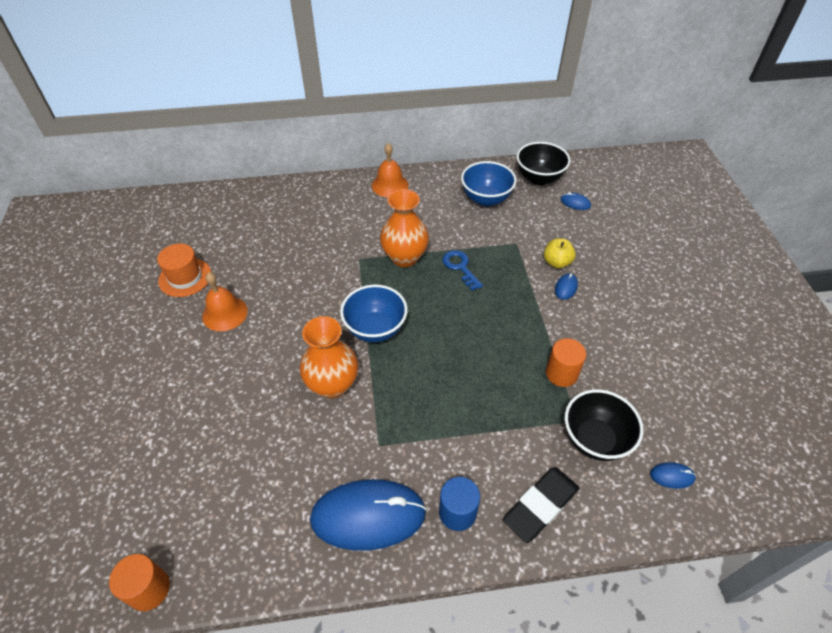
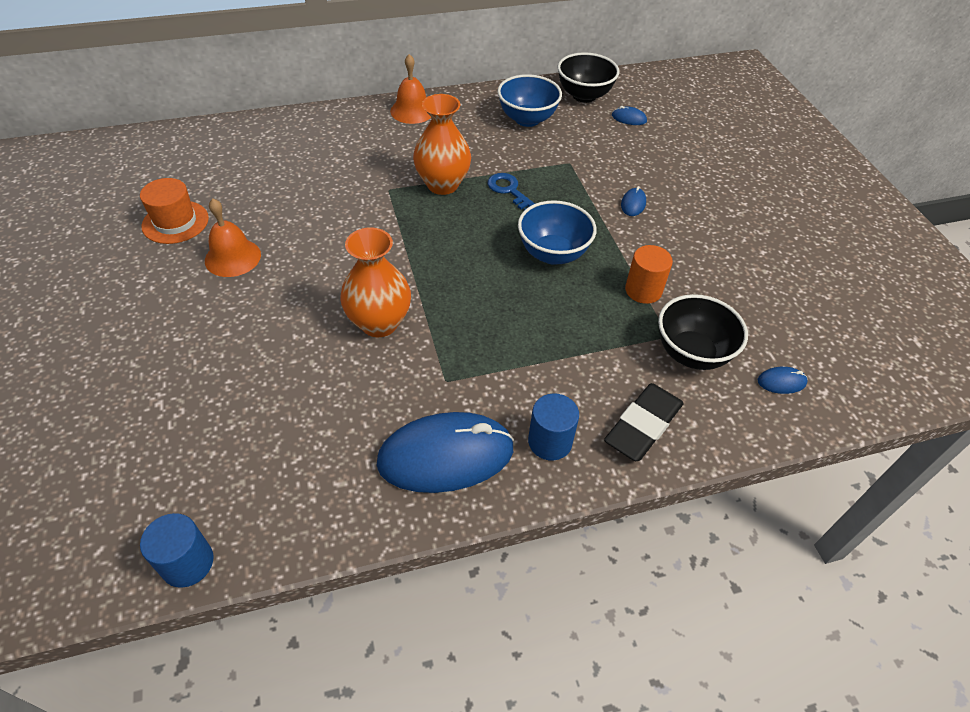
camera: 10 degrees left, 0 degrees up
(149, 589) = (187, 563): orange cylinder -> blue cylinder
(375, 329) = (420, 261): blue bowl -> blue bowl (553, 254)
(556, 262) = (618, 179): yellow apple -> none

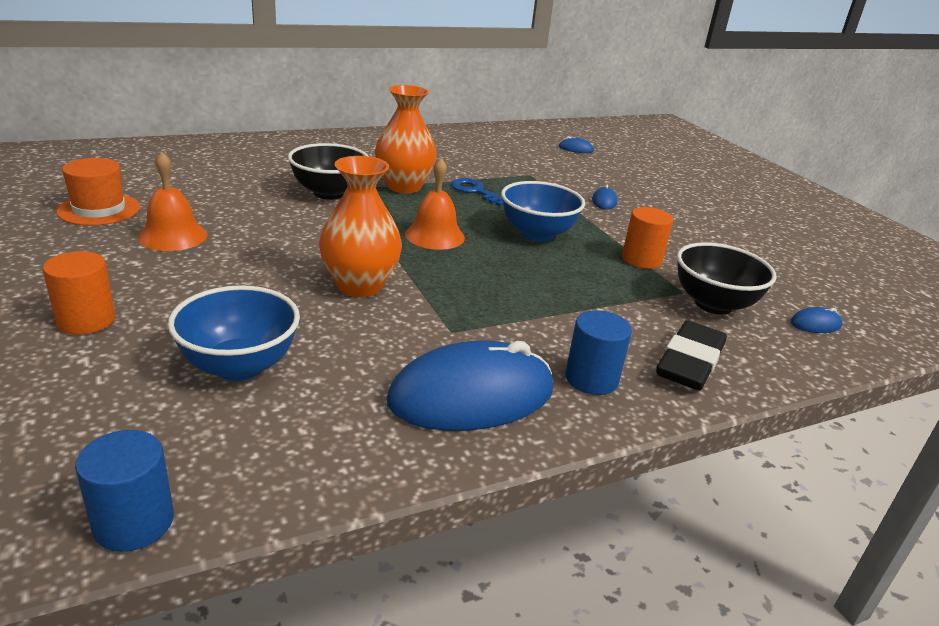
camera: 10 degrees left, 20 degrees down
(162, 360) = (86, 320): none -> orange cylinder
(412, 111) = (358, 139): orange bell -> orange bell (435, 235)
(527, 119) = (477, 147): blue bowl -> blue bowl (239, 366)
(584, 96) = (527, 134): black bowl -> black bowl (329, 193)

